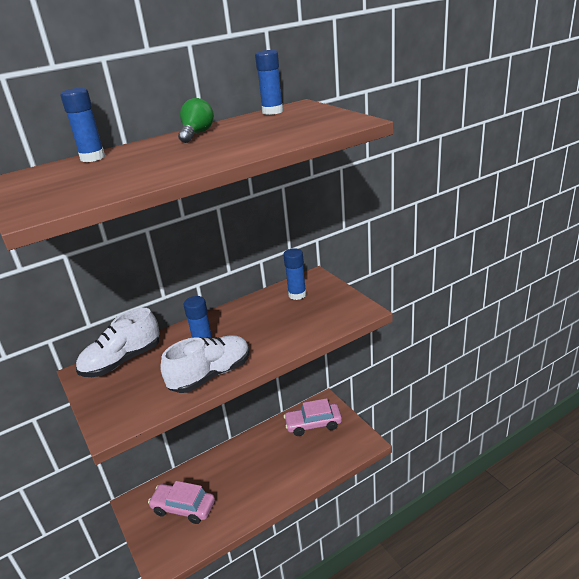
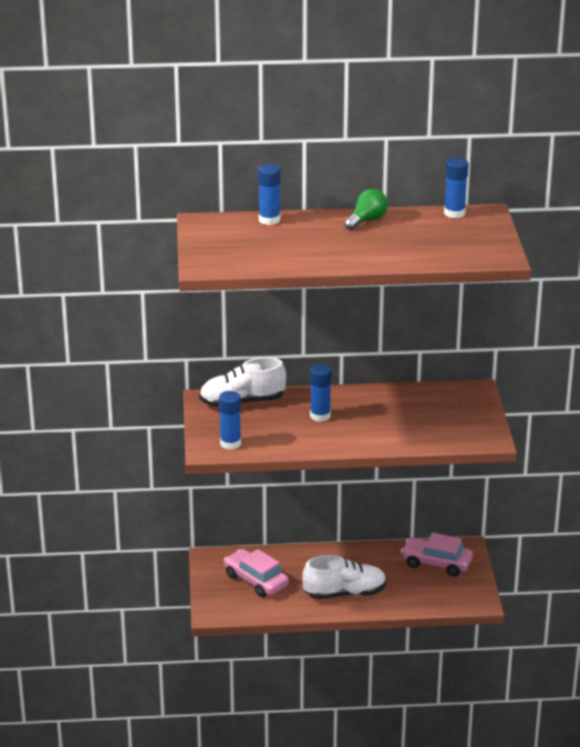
camera: 25 degrees right, 0 degrees up
(211, 375) = (310, 442): white shoe -> white shoe (344, 593)
(297, 295) = (443, 401): blue glue stick -> blue glue stick (230, 443)

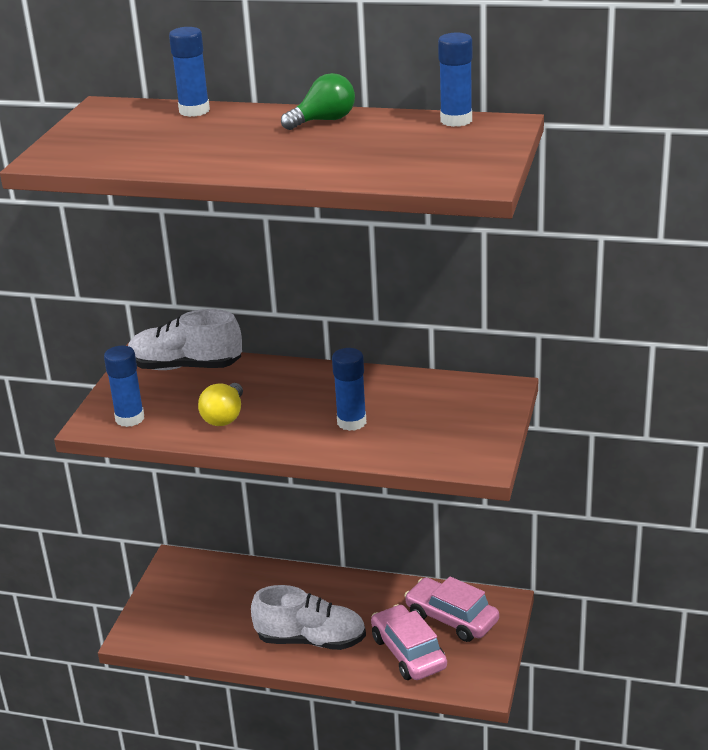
camera: 20 degrees right, 0 degrees up
(256, 580) = (212, 602): pink car -> pink car (408, 653)
(297, 433) = (224, 417): none -> yellow light bulb
(320, 416) = (270, 397): blue glue stick -> blue glue stick (351, 422)

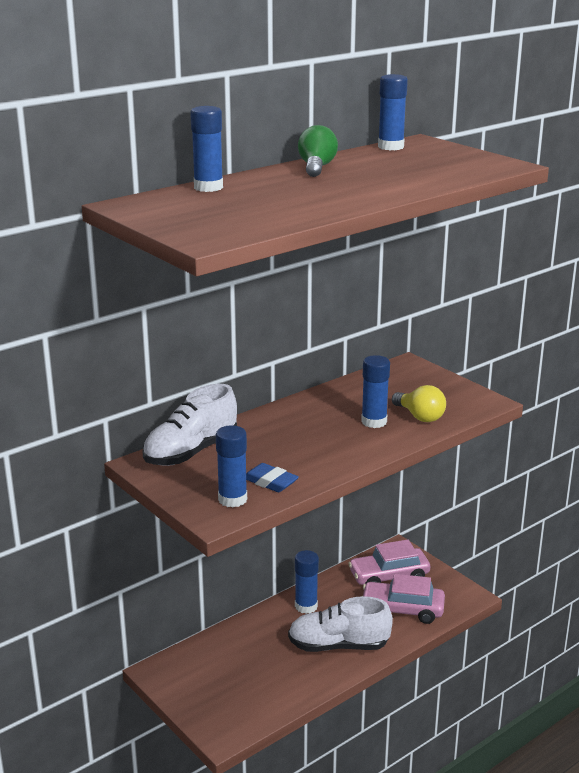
camera: 55 degrees left, 5 degrees down
(177, 422) = (270, 482): none -> blue eraser
(224, 417) = (293, 462): yellow light bulb -> yellow light bulb (420, 417)
(311, 640) = (338, 645): white shoe -> white shoe turned 135 degrees counterclockwise
(346, 592) = (306, 606): none -> blue glue stick

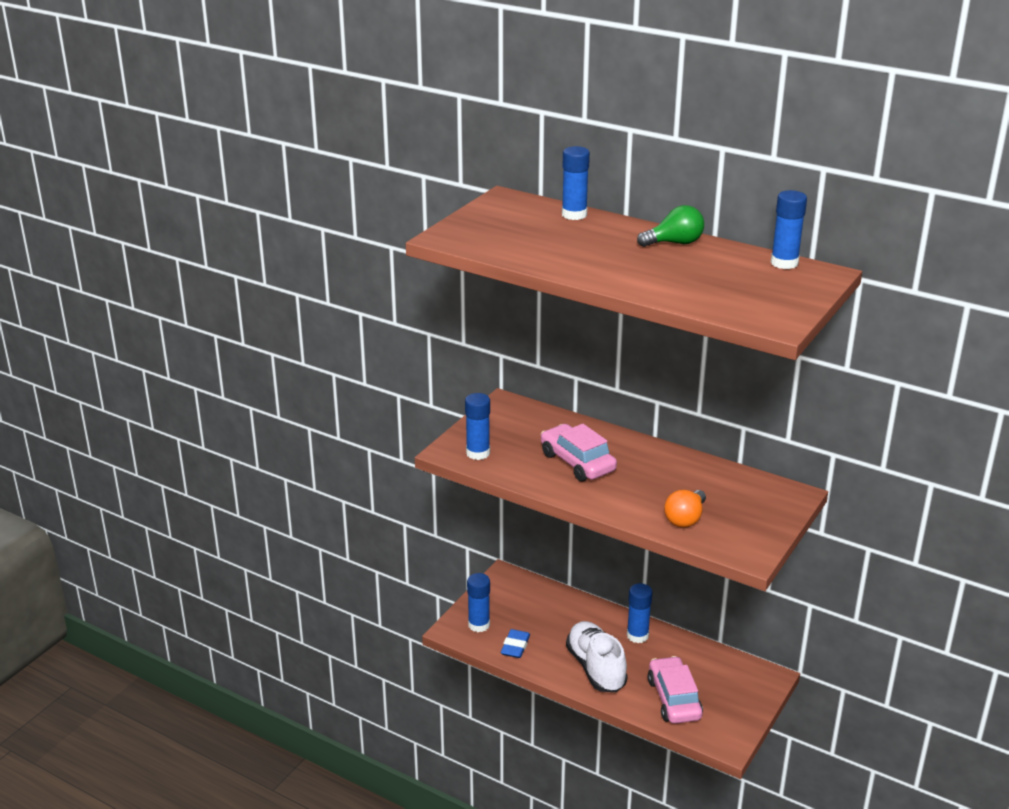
camera: 70 degrees right, 5 degrees up
(191, 452) = (536, 418): white shoe -> none
(270, 482) = (514, 464): blue eraser -> blue eraser (515, 646)
(374, 422) = (655, 495): blue glue stick -> blue glue stick (479, 625)
(389, 576) = (720, 679): pink car -> pink car (577, 462)
(420, 417) = (685, 519): yellow light bulb -> orange light bulb

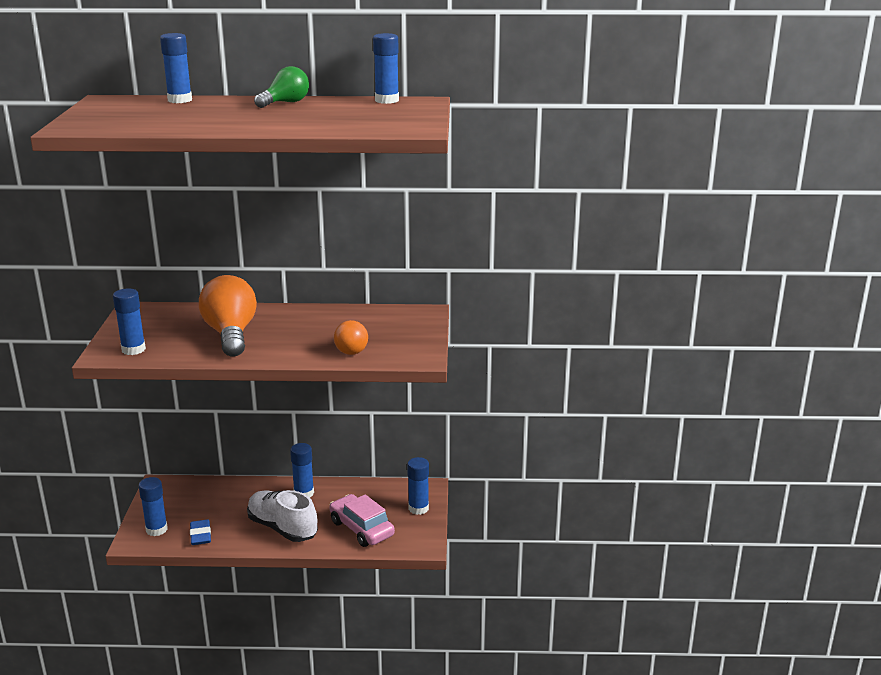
camera: 30 degrees left, 5 degrees down
(577, 462) = (231, 334): pink car -> orange light bulb
(746, 698) = (418, 508): none -> blue glue stick

